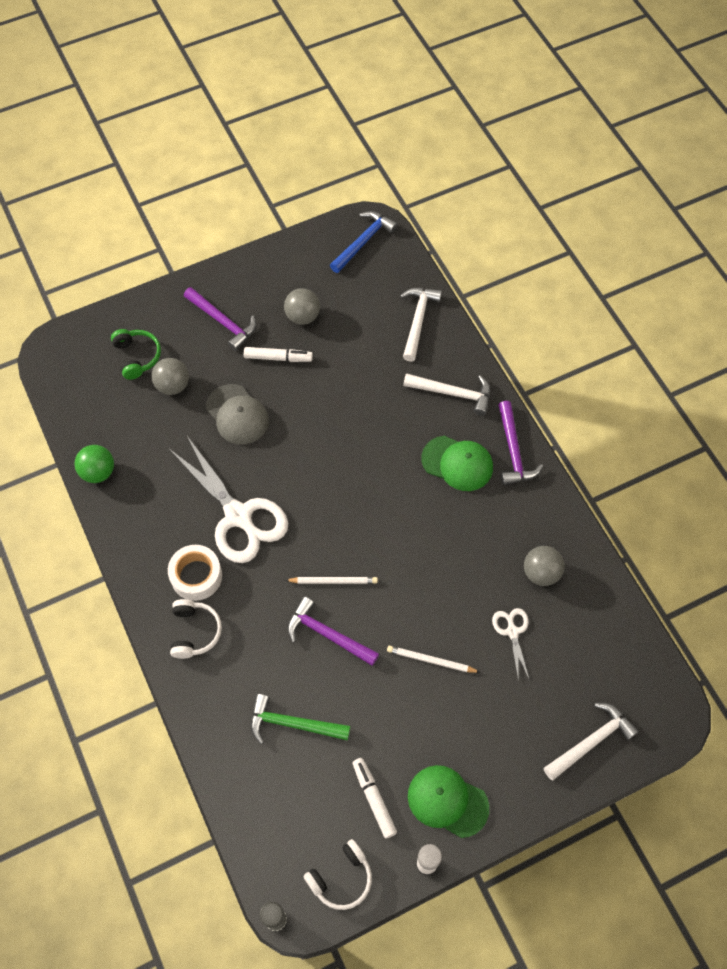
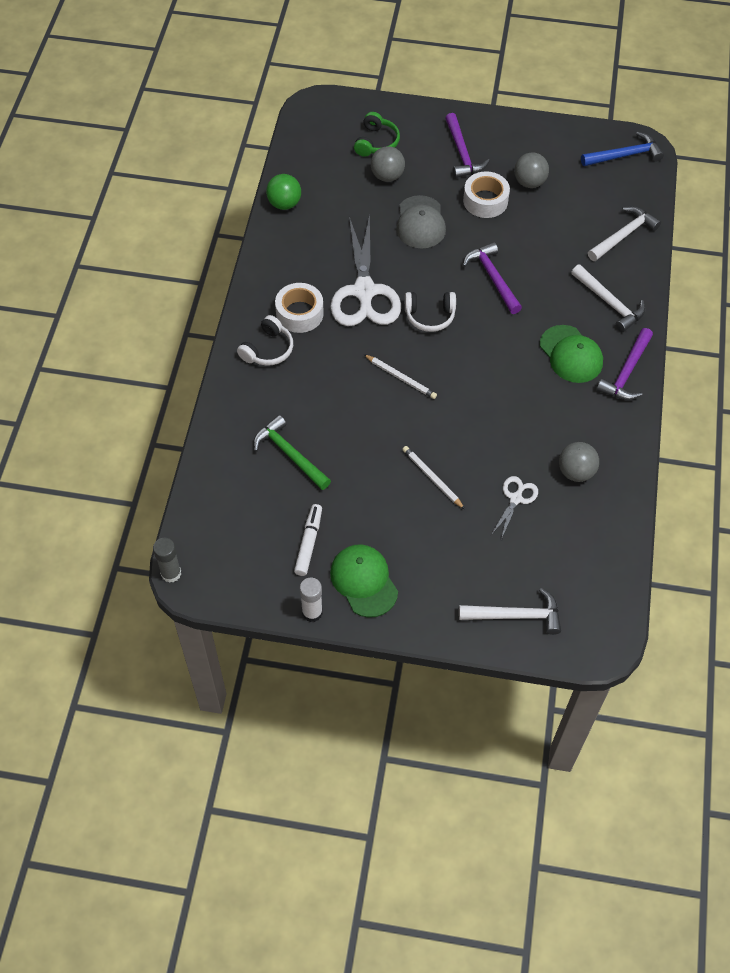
camera: 35 degrees right, 5 degrees down
(278, 358) = (485, 201): white marker -> white tape
(327, 635) = (365, 411): purple hammer -> purple hammer (492, 278)
(341, 878) = (240, 579): white headphones -> white headphones (430, 316)

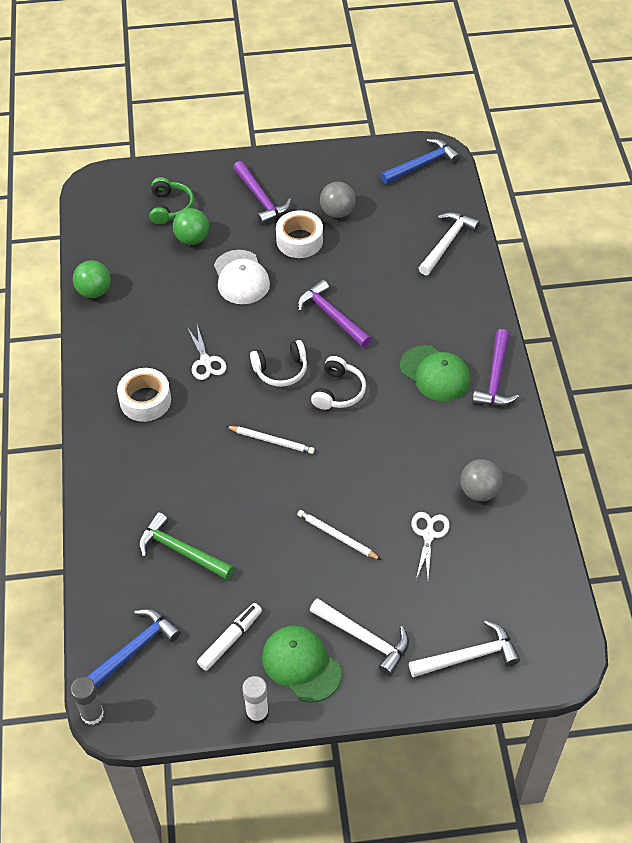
camera: 15 degrees left, 5 degrees down
(222, 529) = (133, 650): none -> blue hammer
(268, 349) = (123, 446): white headphones -> white headphones (338, 391)
(309, 543) = (230, 639): white marker -> white marker turned 45 degrees clockwise
(364, 291) = (206, 361): white scissors -> white scissors, size x0.47
(387, 176) = (192, 239): grey ball -> green ball
(420, 222) = (241, 277): grey cap -> white cap
(609, 303) = (455, 313): white hammer -> white hammer (364, 638)

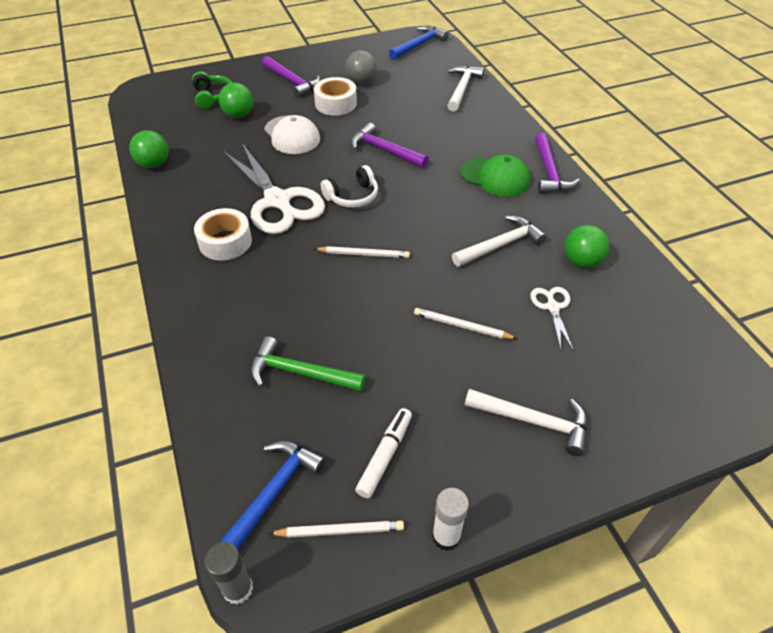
camera: 15 degrees left, 5 degrees down
(177, 690) = (339, 531): none -> white pencil
(206, 361) = (277, 201): white scissors -> white scissors, size x2.14
(301, 664) = (476, 466): green cap -> none
(338, 391) = (413, 204): white headphones -> none
(468, 656) = (651, 416): white hammer -> white hammer (500, 245)
(479, 491) = (581, 261): grey ball -> green ball

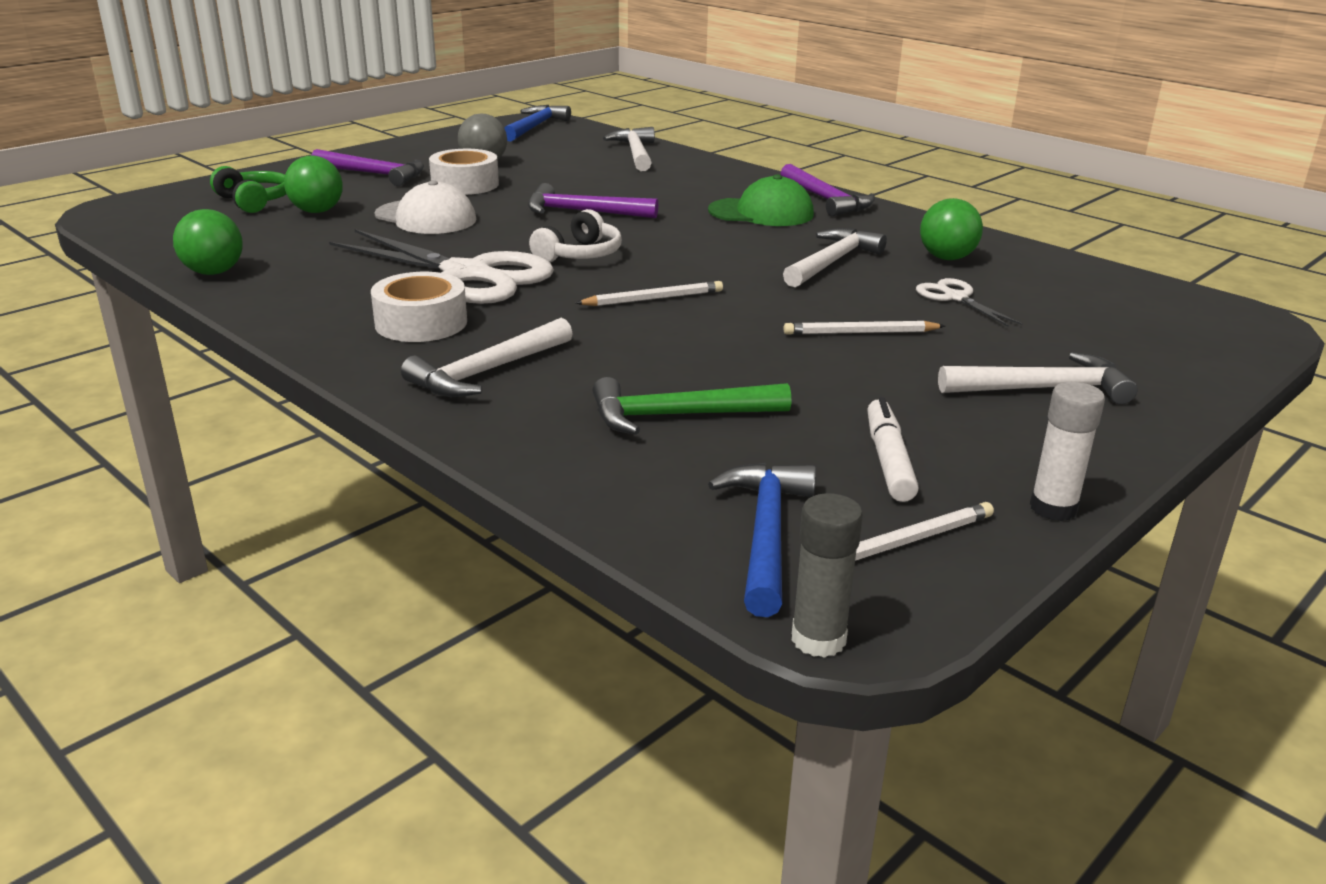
camera: 25 degrees left, 20 degrees down
(230, 298) = (487, 372): none -> white hammer

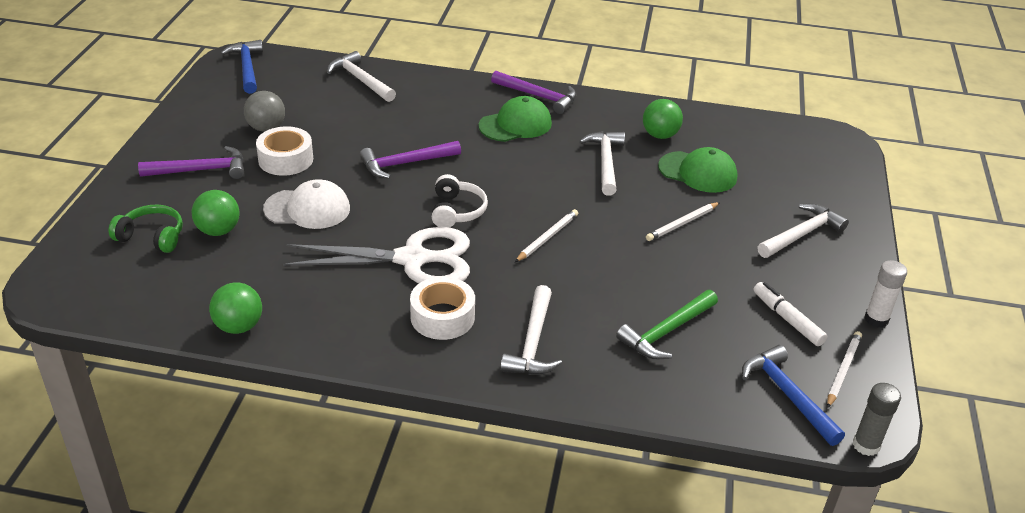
camera: 35 degrees left, 10 degrees up
(955, 298) = (698, 172): white scissors -> green cap

